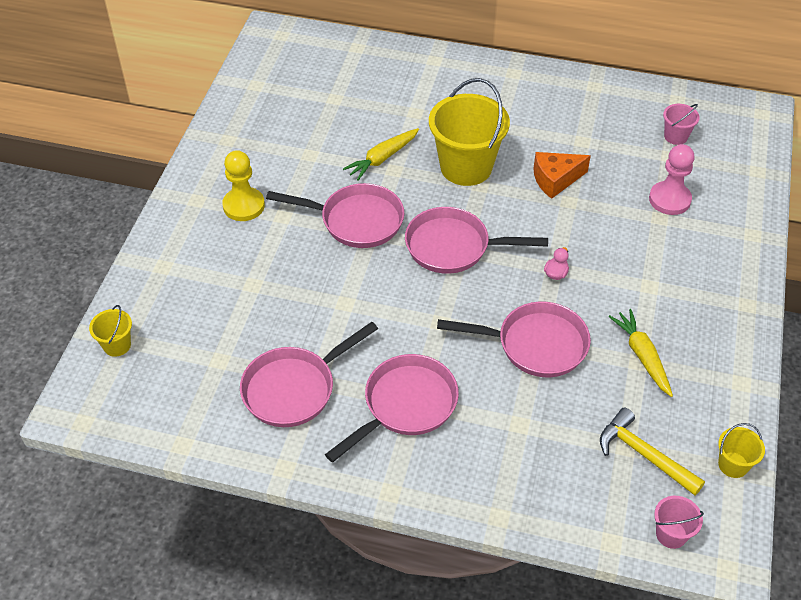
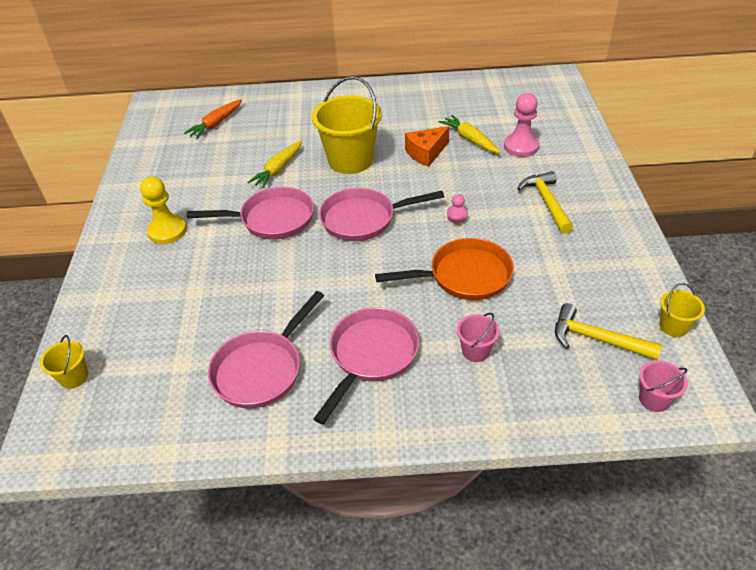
camera: 15 degrees left, 5 degrees down
(332, 79) = (216, 124): none -> orange carrot
(535, 344) = (464, 276): pink pan -> orange pan
(642, 356) = (556, 262): yellow carrot -> yellow carrot (469, 139)
(666, 280) = (546, 202): none -> yellow hammer
(675, 136) = (504, 105): pink bucket -> pink bucket (475, 351)

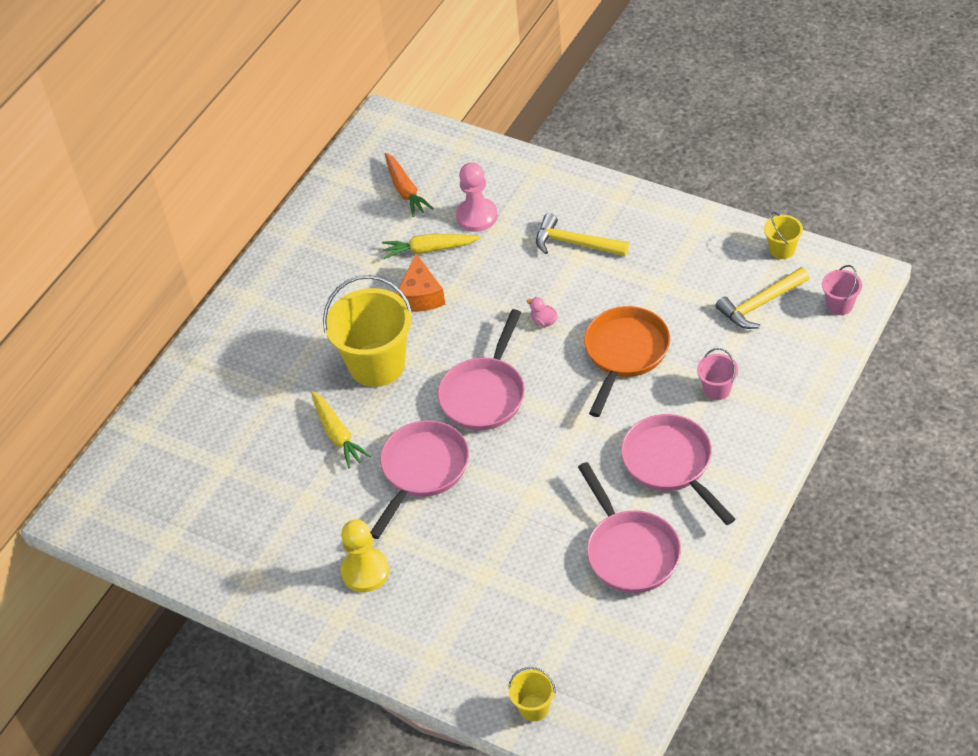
camera: 55 degrees left, 5 degrees up
(216, 124) = (188, 464): orange carrot -> orange carrot (405, 190)

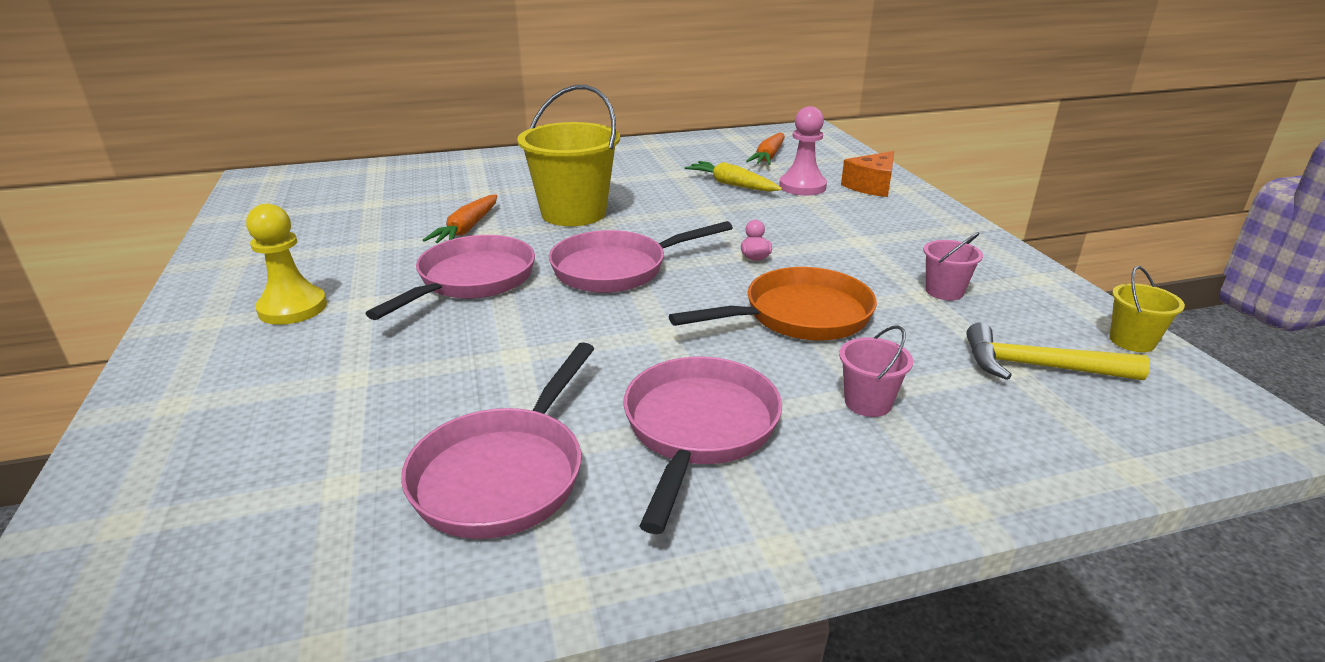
camera: 40 degrees right, 20 degrees down
(338, 435) = (467, 229): yellow carrot -> orange carrot
(420, 296) = (679, 200): orange cheese -> orange cheese (871, 186)
(422, 470) = (472, 280): pink pan -> pink pan turned 45 degrees counterclockwise
(534, 707) = (102, 538): yellow bucket -> none
(575, 243) = (868, 233): yellow hammer -> none
(839, 305) = (1178, 430): pink bucket -> pink bucket (944, 291)

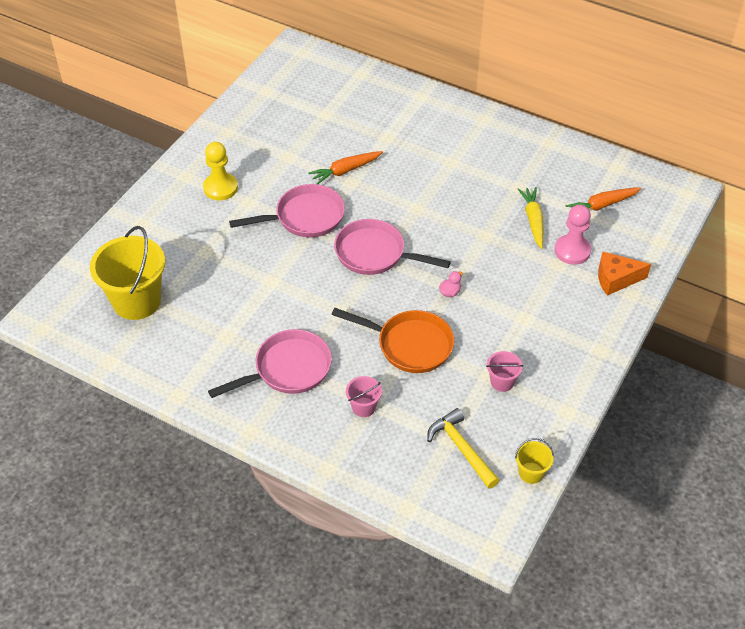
camera: 45 degrees right, 20 degrees up
(504, 474) = (207, 338): pink pan -> none
(573, 213) = (411, 191): yellow bucket -> yellow bucket (137, 301)

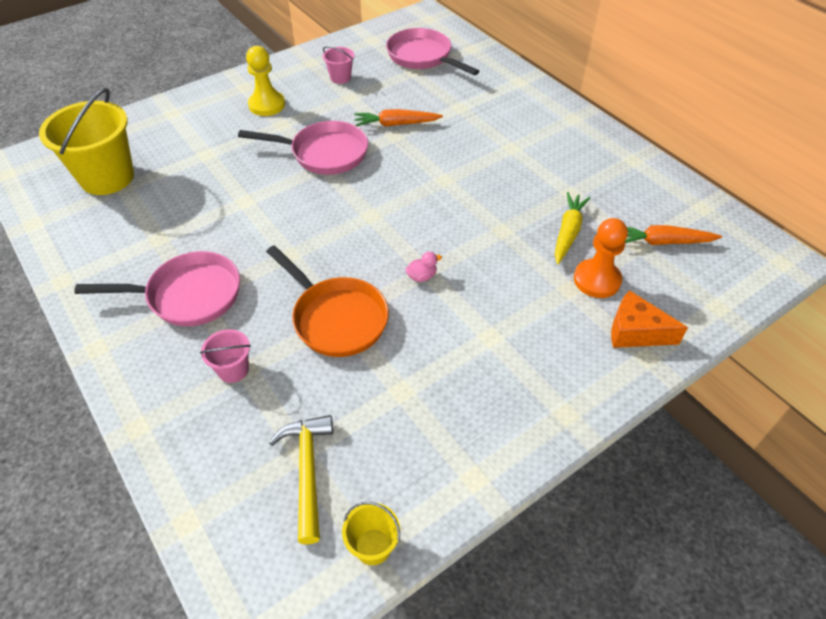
camera: 25 degrees right, 0 degrees up
(375, 254) = (368, 209): pink pan -> pink pan (422, 57)
(502, 382) = (414, 405): pink bucket -> pink bucket (340, 78)
(572, 251) = (597, 280): pink pawn -> orange pawn

